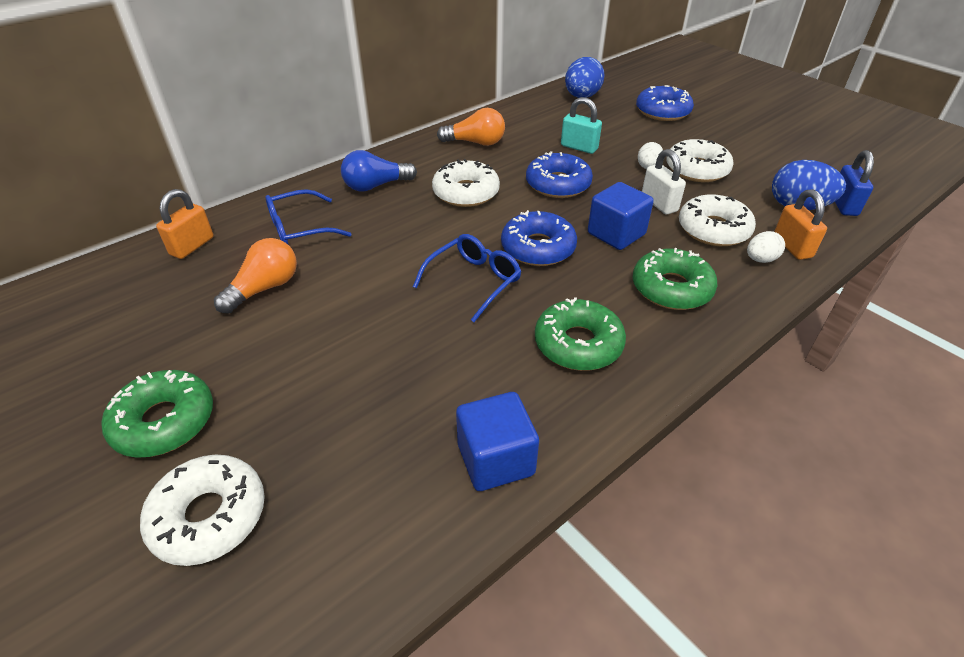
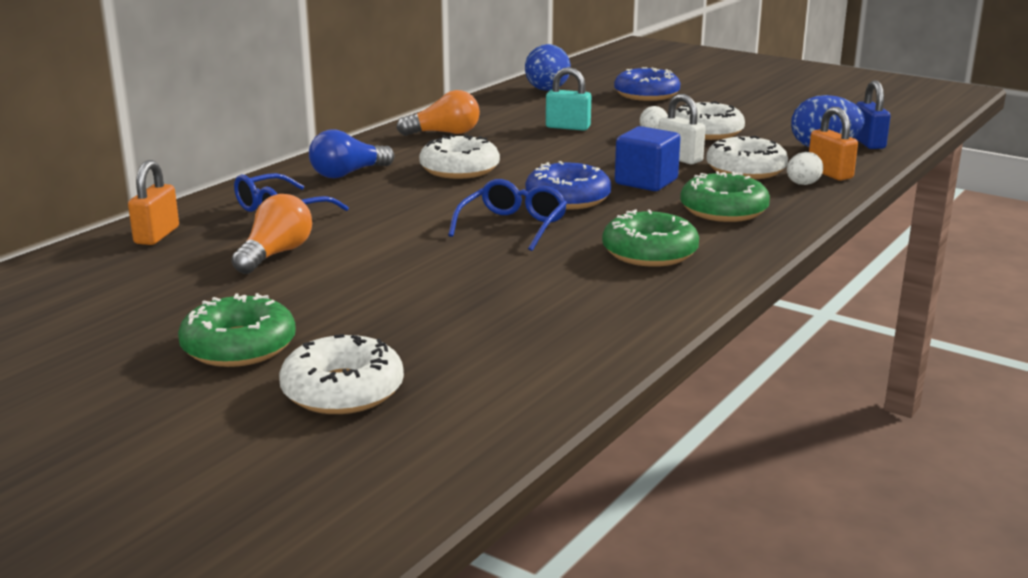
camera: 15 degrees left, 20 degrees down
(495, 459) = (611, 325): blue cube -> none
(558, 184) = (561, 155): blue donut -> none

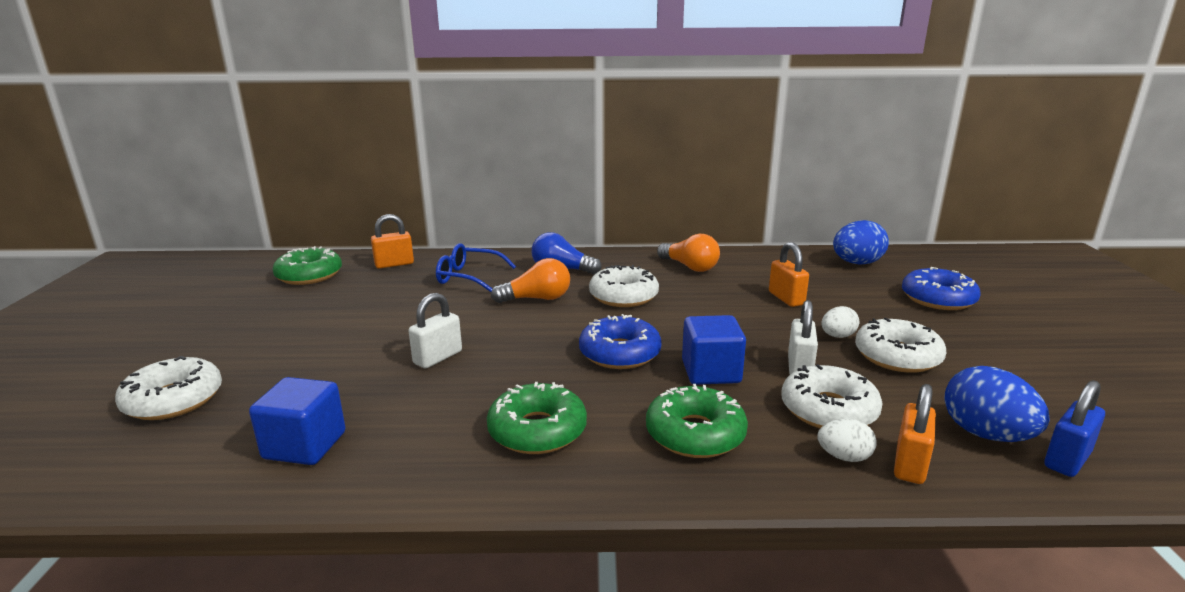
camera: 55 degrees right, 0 degrees up
(239, 346) = (234, 344): green donut -> green donut (309, 275)
(275, 254) = (393, 301): orange light bulb -> orange light bulb (537, 299)
(457, 260) = (438, 357): none -> white padlock
(513, 226) = (530, 353): blue glasses -> none
(547, 338) = (305, 445): none -> blue cube
(568, 127) = (786, 298): turquoise padlock -> orange padlock

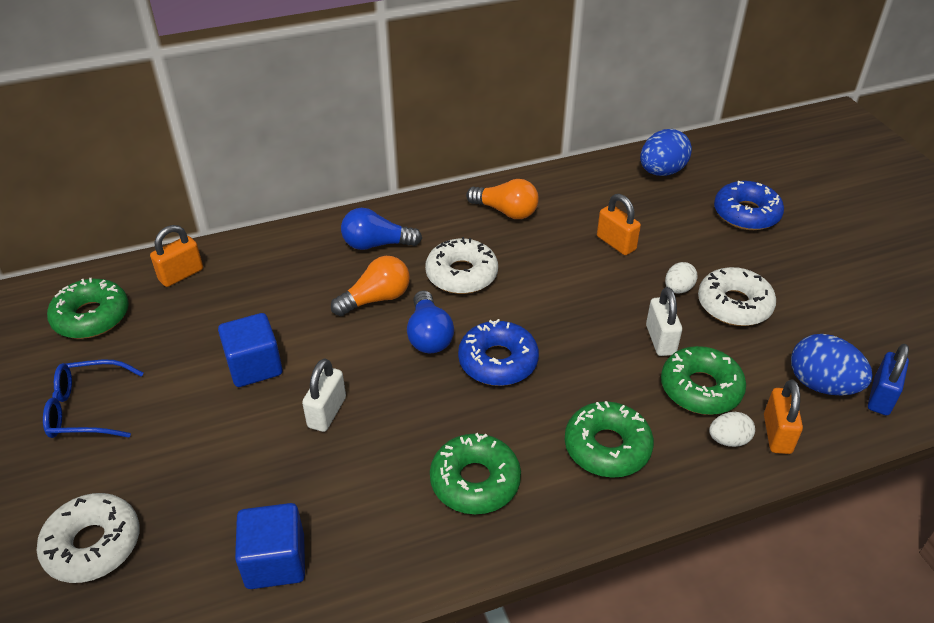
camera: 20 degrees left, 20 degrees up
(468, 277) = (282, 279): blue glasses -> blue glasses (86, 409)
(566, 327) = (429, 335): none -> blue light bulb
(711, 372) = (589, 366): blue cube -> blue cube (254, 366)
(828, 410) = (700, 388): white donut -> green donut

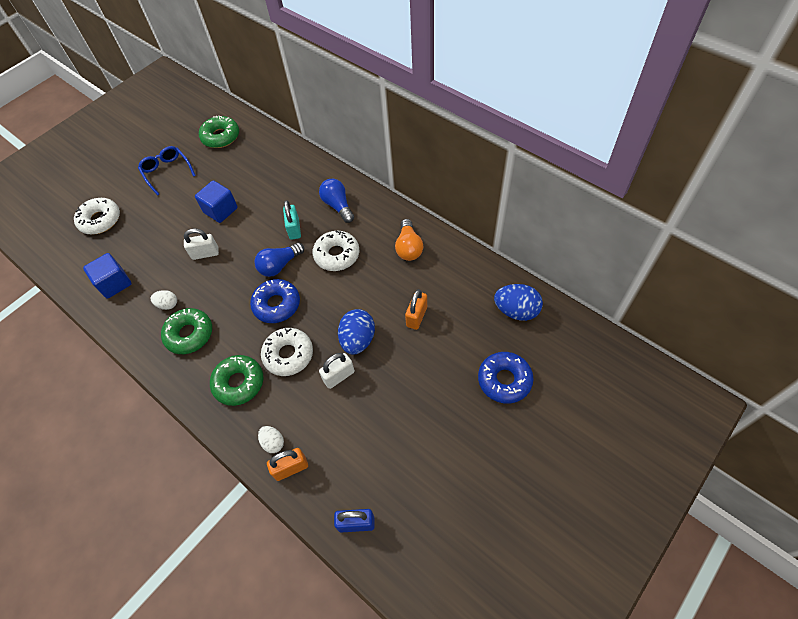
camera: 65 degrees right, 15 degrees up
(181, 275) = (266, 147): orange padlock -> none
(376, 299) = (294, 229): orange light bulb -> turquoise padlock
(678, 289) = (393, 368): white egg -> white egg (168, 304)
(700, 388) = (308, 413): green donut -> none
(734, 305) = (397, 406): white donut -> white donut (288, 355)
(821, 385) = (348, 482): blue egg -> blue egg (358, 340)

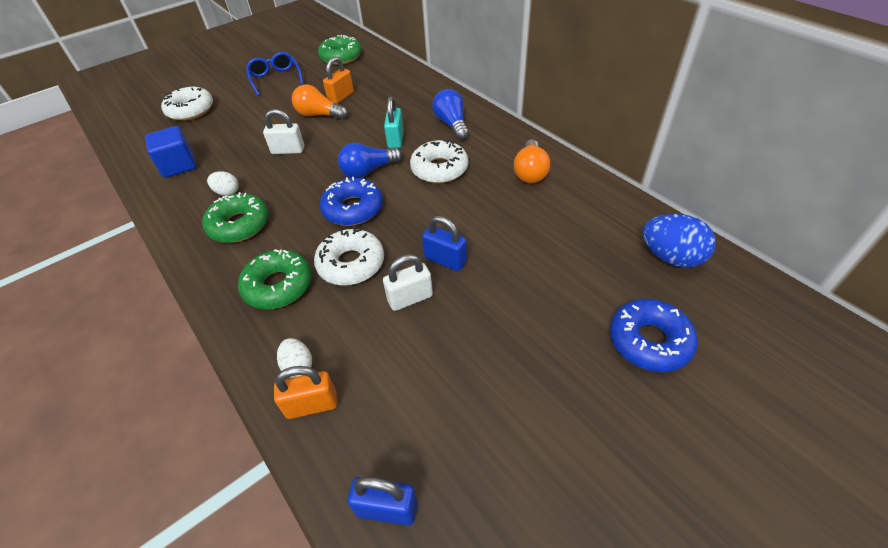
camera: 10 degrees right, 10 degrees down
(220, 210) = (319, 115): blue cube -> orange light bulb
(358, 340) = (445, 260): blue egg -> blue padlock
(416, 316) = (529, 245): orange padlock -> orange padlock (341, 97)

